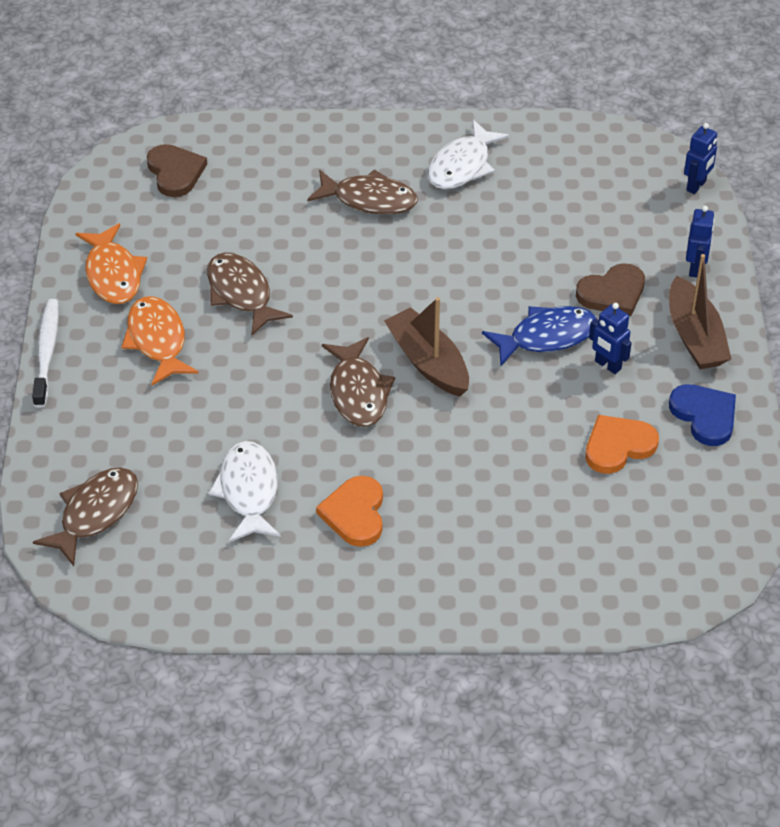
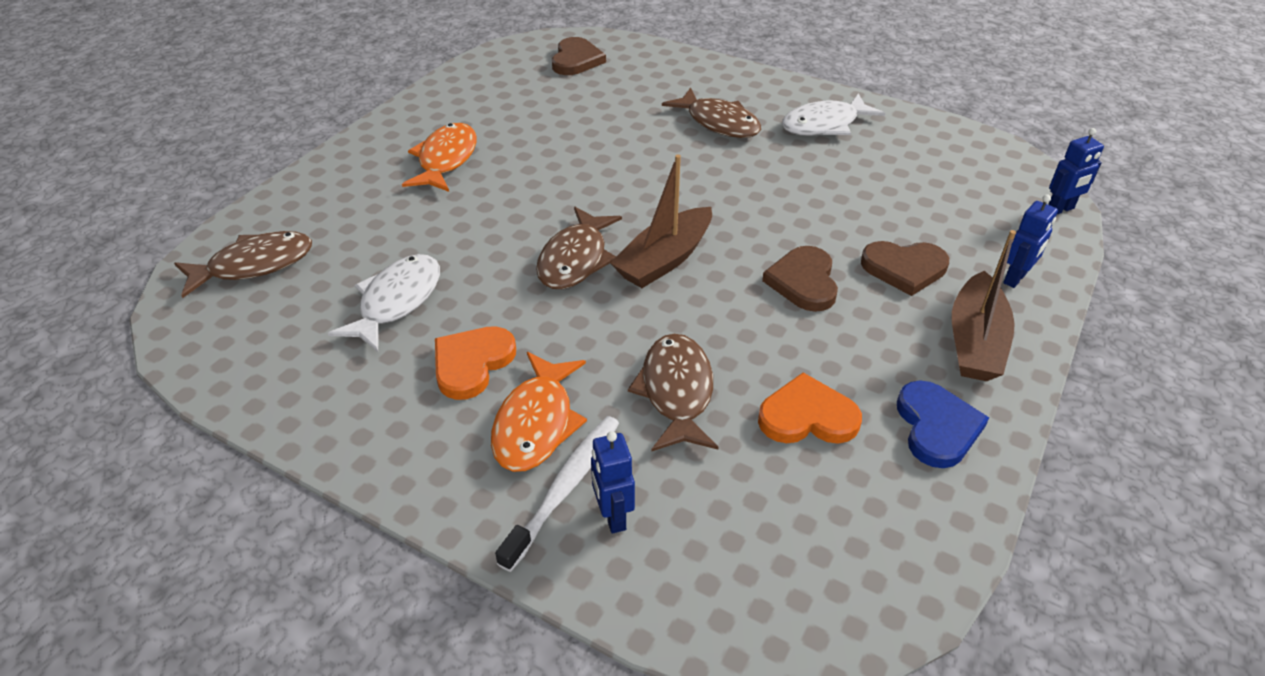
camera: 30 degrees right, 5 degrees down
(47, 352) = (355, 138): white toothbrush -> white toothbrush (565, 488)
(113, 274) = (461, 106): orange fish -> orange fish (536, 423)
(241, 293) = (547, 151): brown fish -> brown fish (676, 392)
(428, 362) = (664, 259): brown boat -> brown boat turned 135 degrees counterclockwise
(546, 337) = (803, 282): blue fish -> brown heart
(607, 365) = (852, 331): blue robot -> blue robot (613, 516)

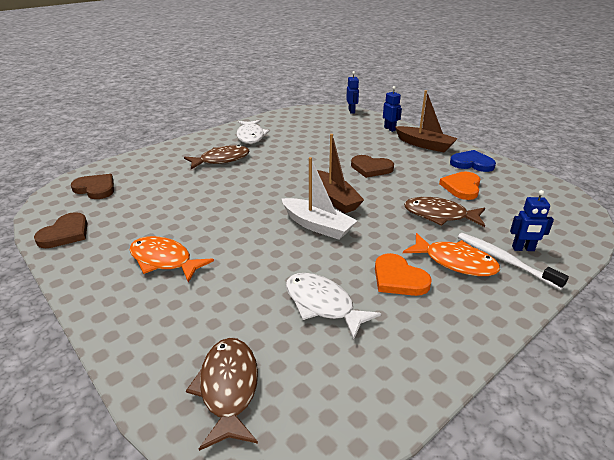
camera: 70 degrees left, 10 degrees down
(575, 259) = (317, 226): brown fish -> white boat
(904, 268) = (373, 146): brown heart -> brown heart (65, 233)

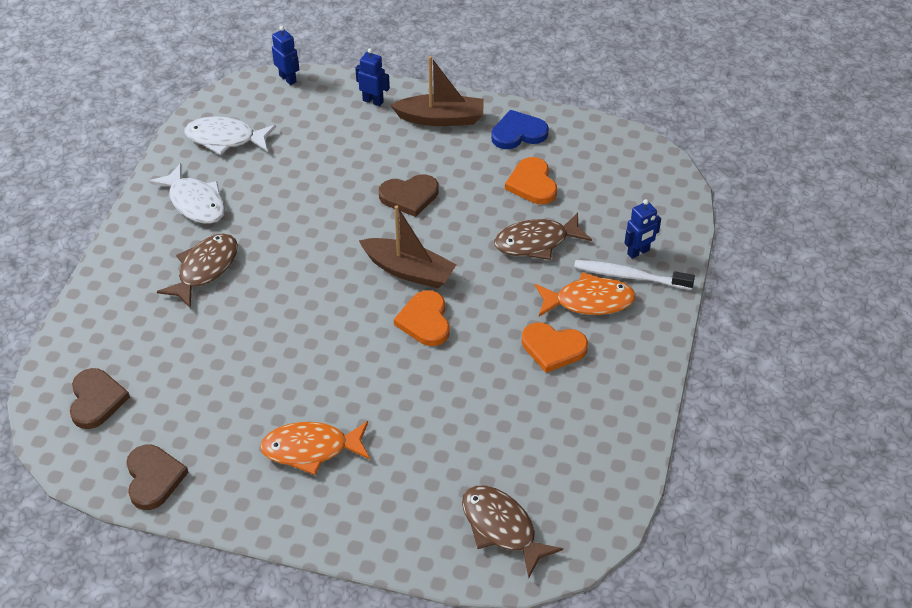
camera: 35 degrees left, 15 degrees up
(96, 188) = (96, 400): brown heart -> brown heart turned 90 degrees clockwise
(317, 226) = (425, 321): white boat -> orange heart
(322, 304) = (509, 413): white fish -> white fish (225, 139)

